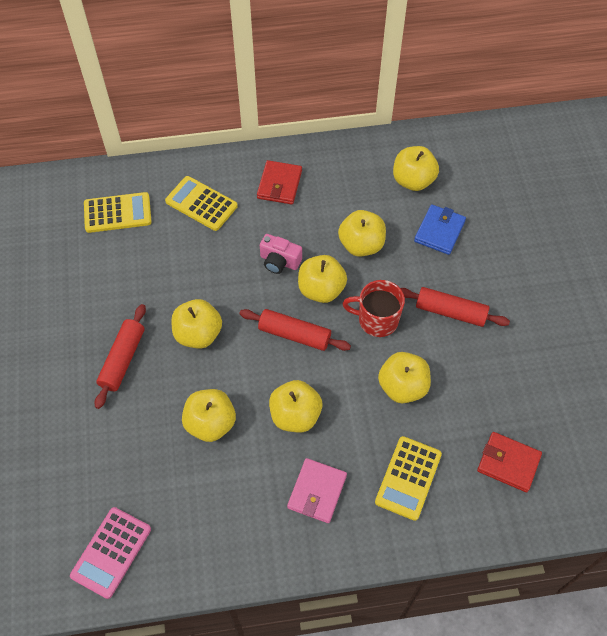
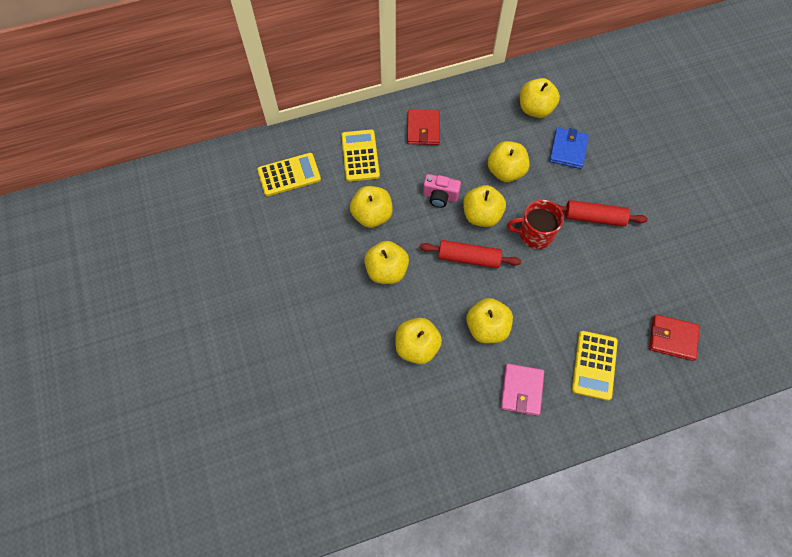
camera: 10 degrees left, 5 degrees up
(111, 552) = (360, 474): pink calculator -> none
(122, 359) = (327, 303): red rolling pin -> none
(201, 204) = (360, 156): yellow calculator -> yellow calculator turned 60 degrees clockwise
(402, 387) = (570, 288): yellow apple -> yellow apple (372, 215)

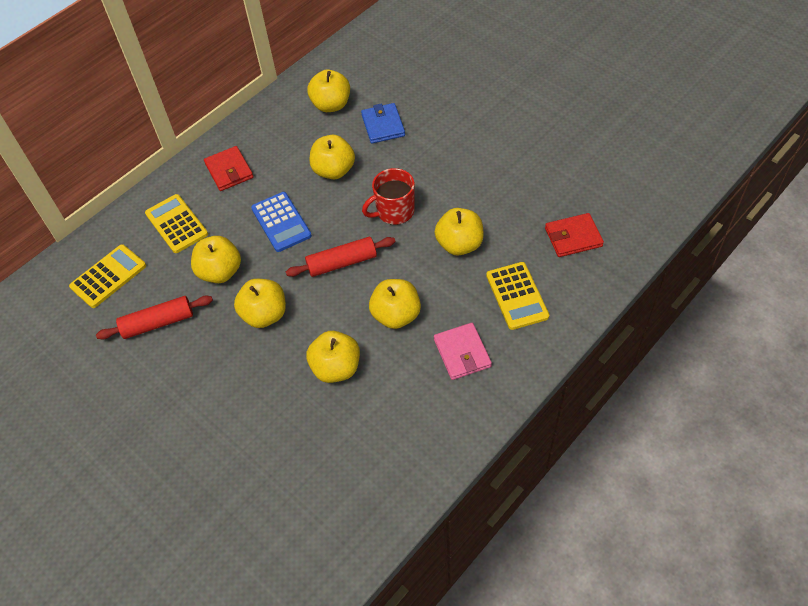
camera: 25 degrees left, 10 degrees down
(440, 196) = (281, 222): pink camera -> blue calculator
(481, 215) = (332, 219): yellow apple -> yellow apple (459, 244)
(594, 217) = (441, 171): red rolling pin -> red rolling pin (158, 323)

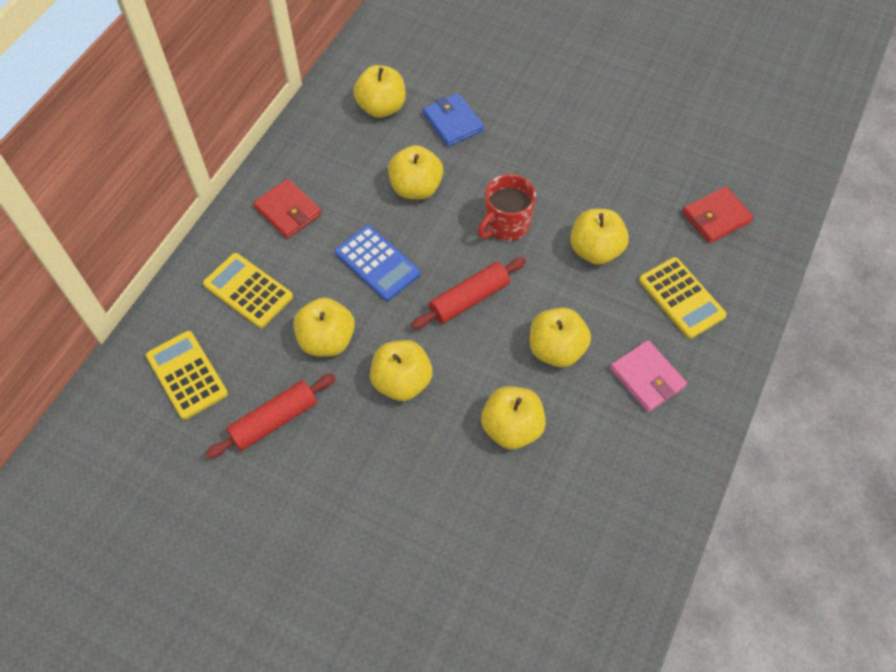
camera: 20 degrees left, 5 degrees up
(108, 276) = (187, 375): yellow calculator -> yellow calculator turned 60 degrees counterclockwise

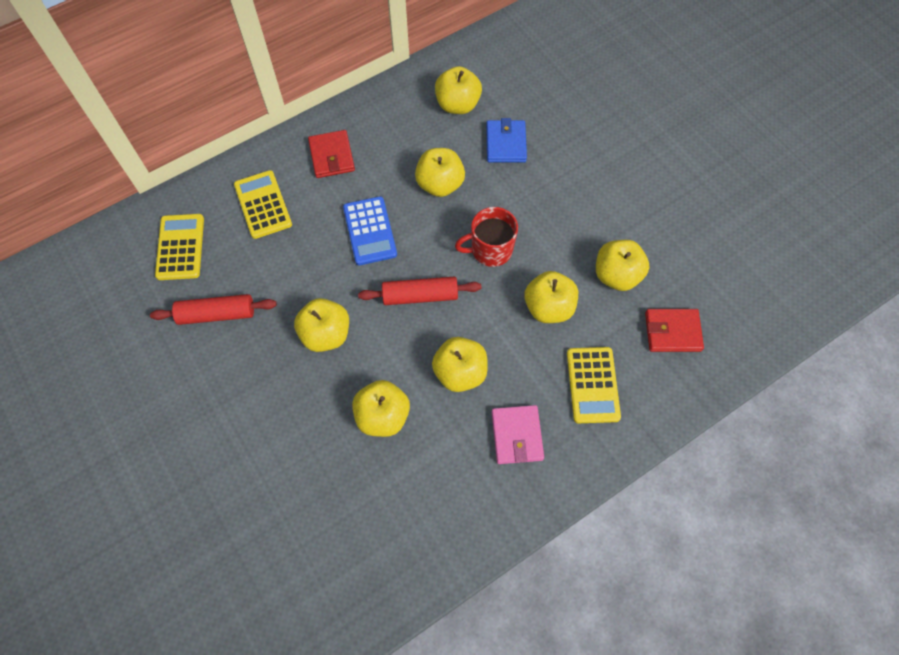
camera: 30 degrees right, 5 degrees up
(327, 340) = (293, 272): yellow apple -> yellow apple (616, 275)

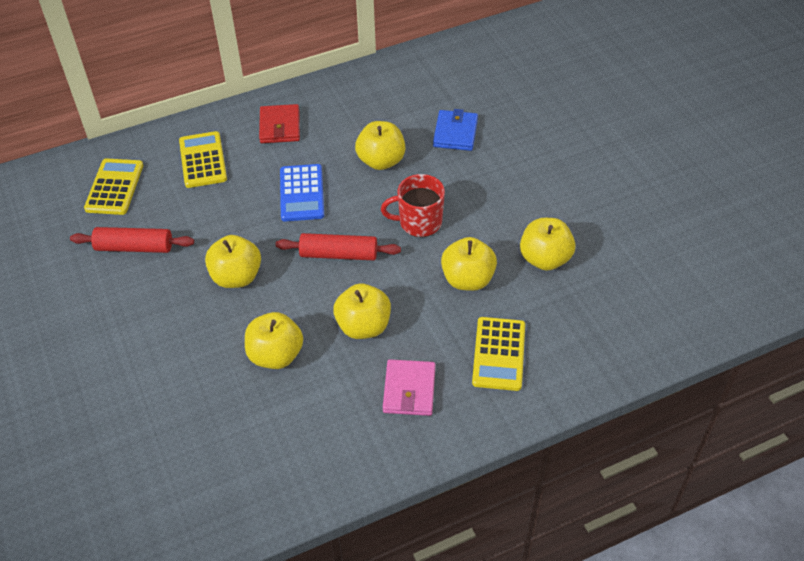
camera: 10 degrees right, 15 degrees down
(457, 105) = (414, 95): yellow apple -> none
(672, 332) = (593, 316): red wallet -> none

